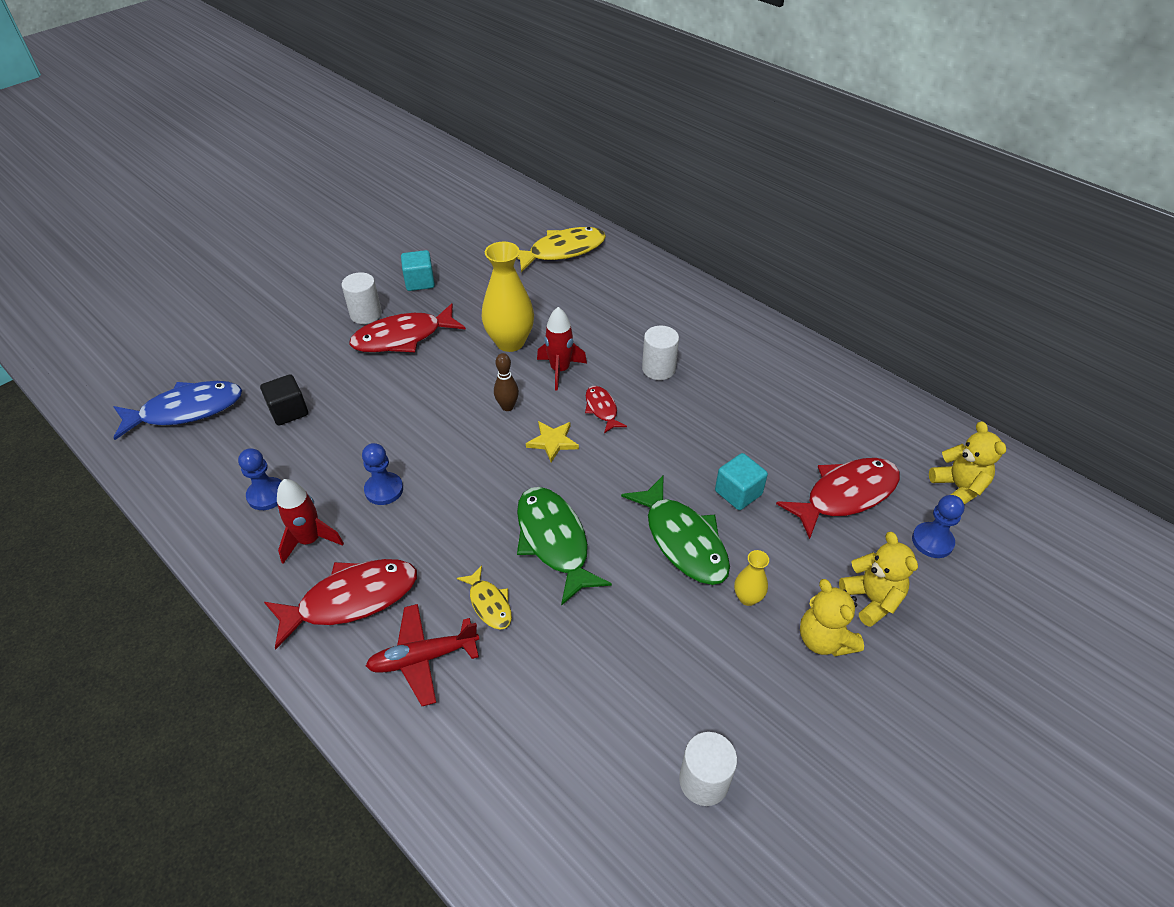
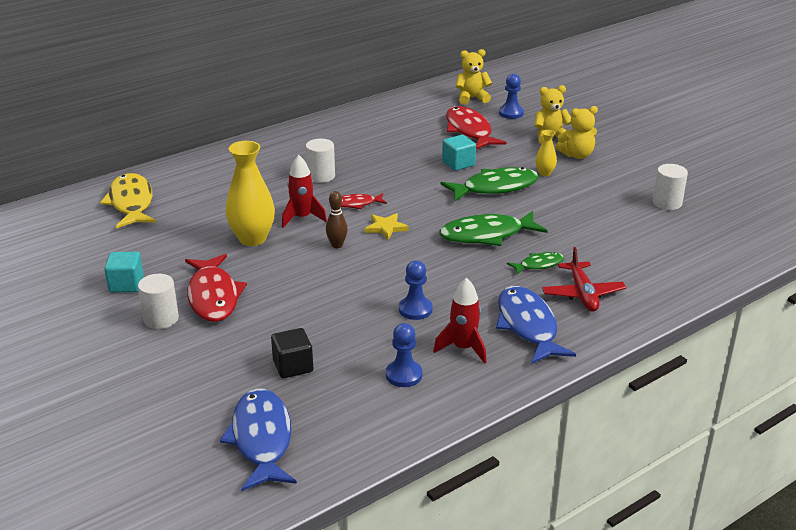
camera: 80 degrees left, 15 degrees down
(351, 600) = (528, 326): red fish -> blue fish
(489, 604) = (539, 265): yellow fish -> green fish

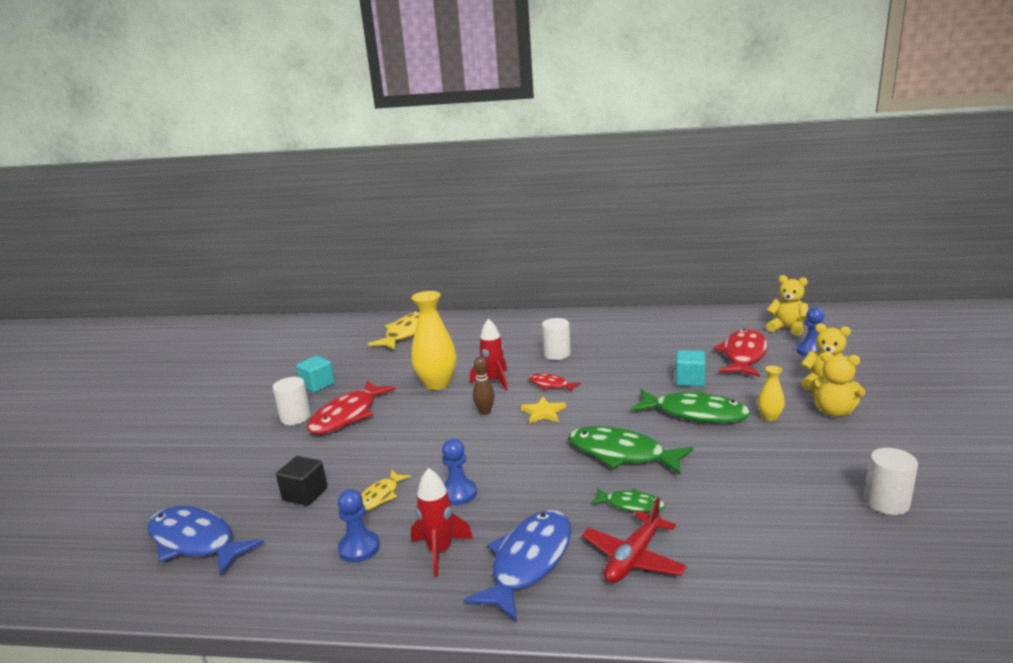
camera: 45 degrees right, 10 degrees down
(262, 439) = (195, 541): blue fish -> blue fish turned 90 degrees counterclockwise
(358, 338) = (380, 496): none -> yellow fish

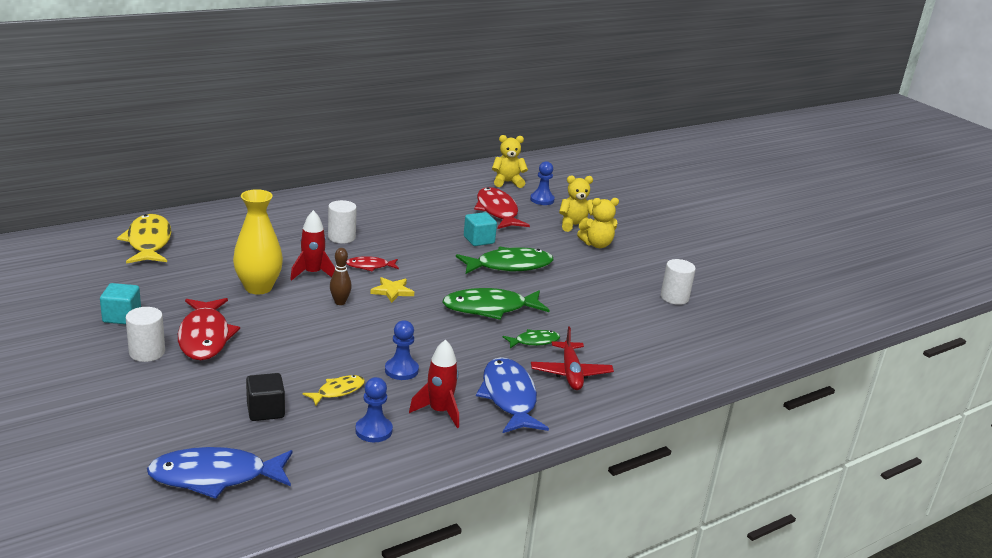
camera: 45 degrees left, 5 degrees up
(380, 496) = (338, 391): yellow fish -> yellow fish turned 120 degrees counterclockwise
(769, 417) = (561, 257): yellow vase -> none

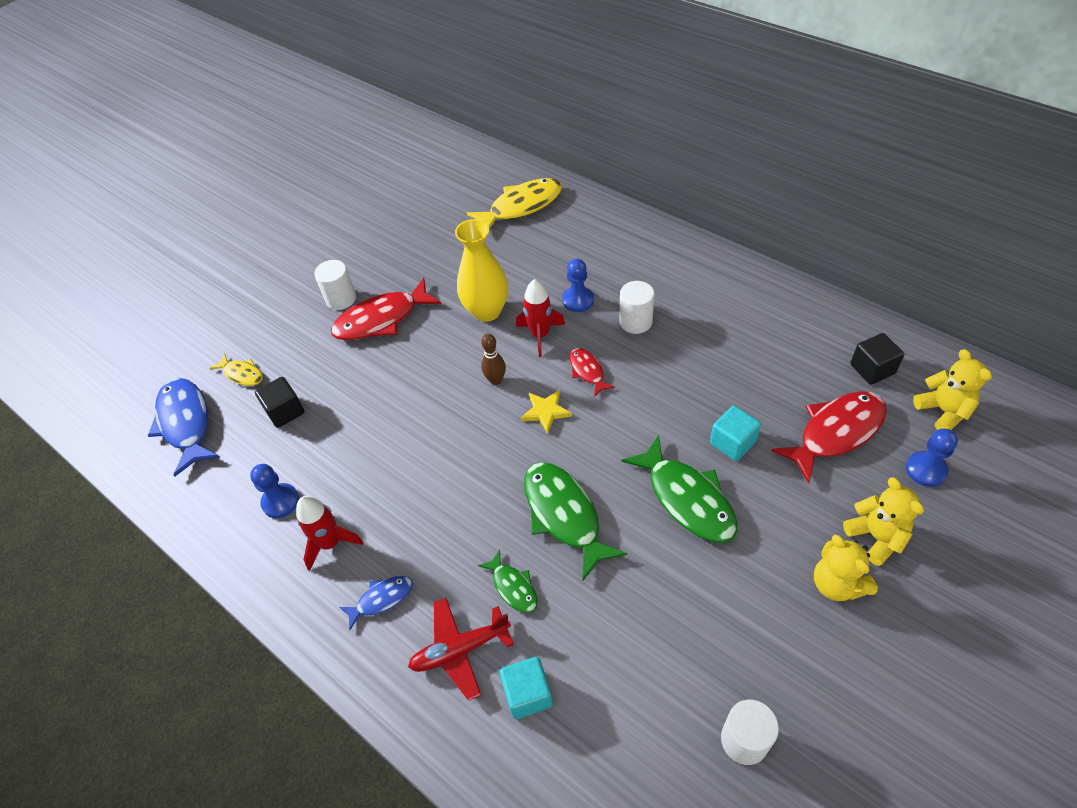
camera: 80 degrees right, 25 degrees up
(122, 317) = (387, 257): turquoise cube -> turquoise cube (528, 694)
(338, 391) = (334, 448): yellow fish -> yellow fish (242, 374)
(401, 370) = (392, 482): blue pawn -> blue pawn (578, 300)
(461, 187) = (872, 369): none -> black cube
(509, 397) = (381, 599): blue fish -> blue fish, size x0.53

